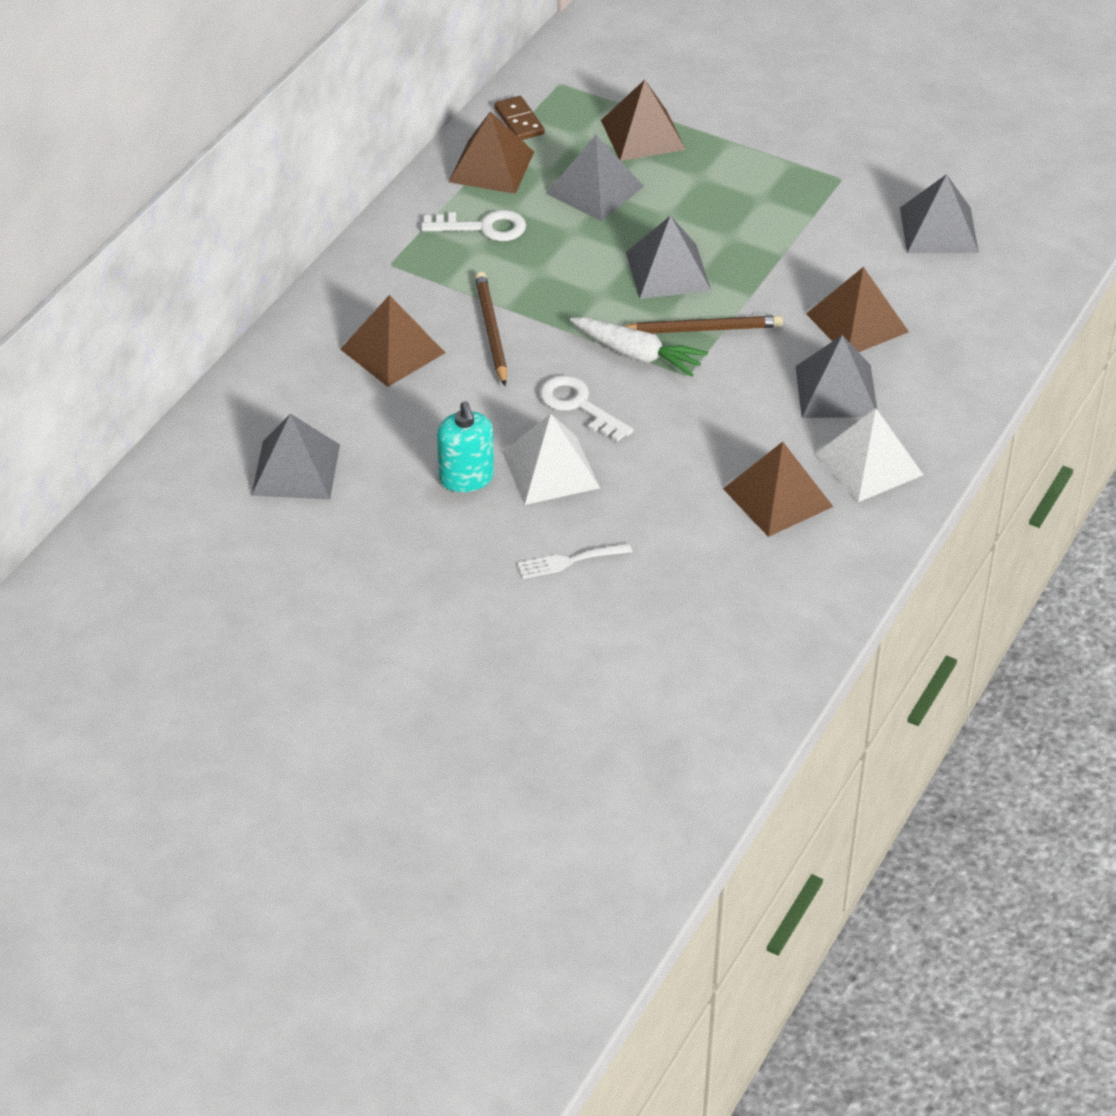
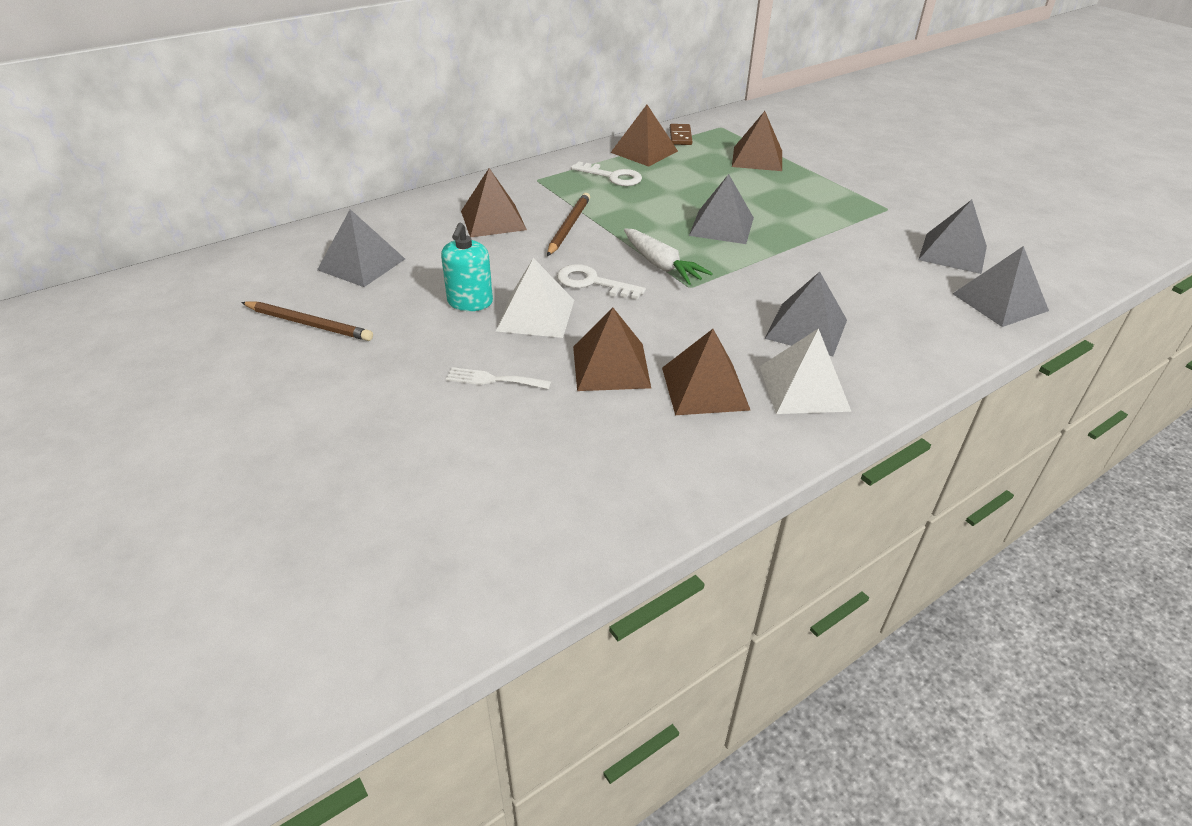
camera: 25 degrees right, 5 degrees down
(578, 405) = (592, 282): white key -> white key turned 45 degrees counterclockwise
(595, 190) = (703, 176): grey pyramid -> grey pyramid (1000, 302)
(701, 329) = (722, 263): brown pencil -> brown pencil (309, 324)
(857, 323) = (851, 290): brown pyramid -> brown pyramid (611, 366)

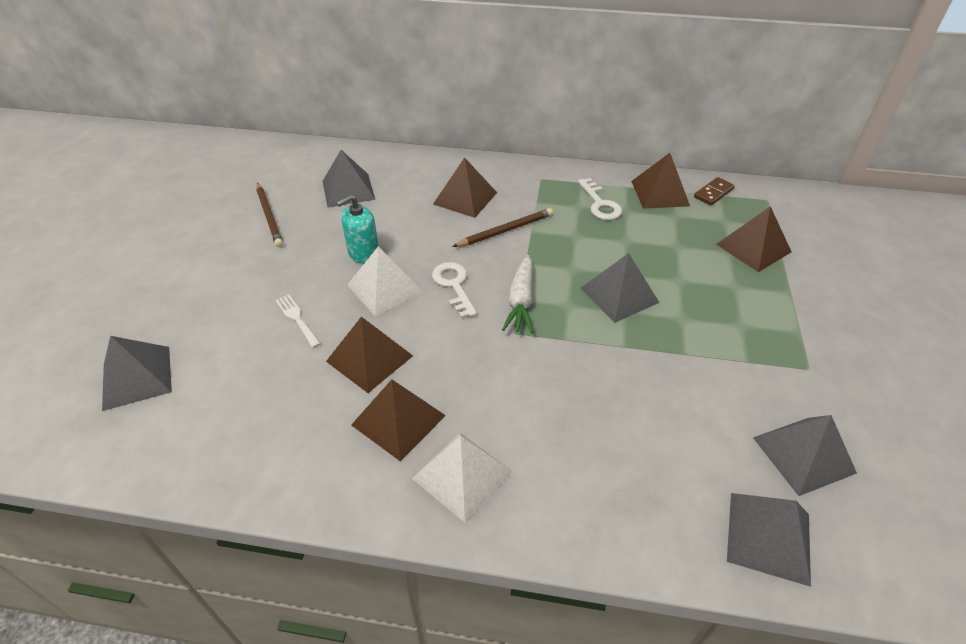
camera: 45 degrees right, 5 degrees up
(806, 329) = (543, 428): grey pyramid -> grey pyramid (137, 377)

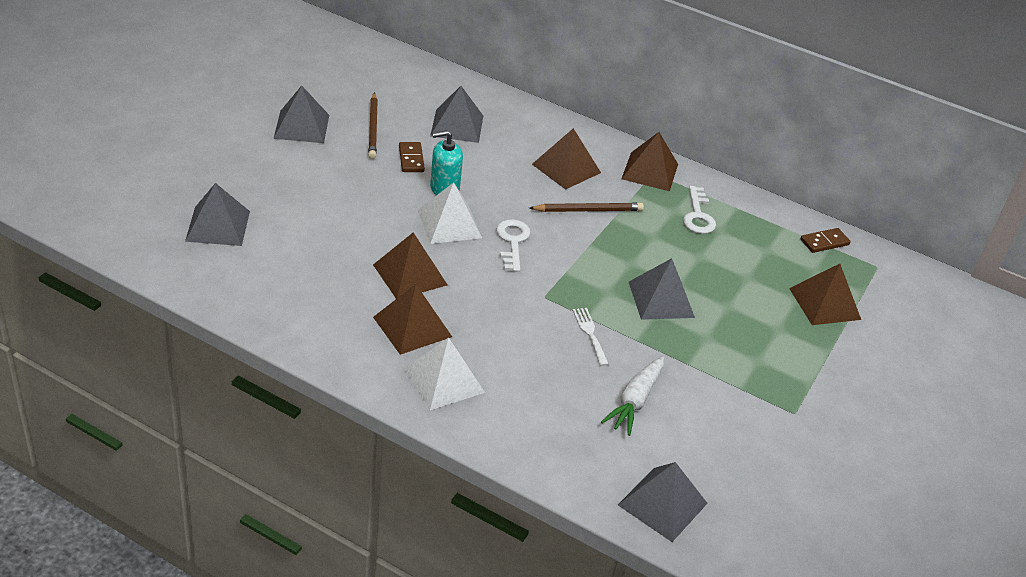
camera: 15 degrees right, 5 degrees down
(297, 319) = (362, 224): white fork -> white fork (590, 334)
(319, 235) = (411, 159): none -> brown domino
(520, 301) = (566, 274): white carrot -> white carrot (635, 401)
(659, 193) = (767, 225): brown pyramid -> brown pyramid (649, 171)
(803, 455) = (736, 467): grey pyramid -> grey pyramid (302, 126)

